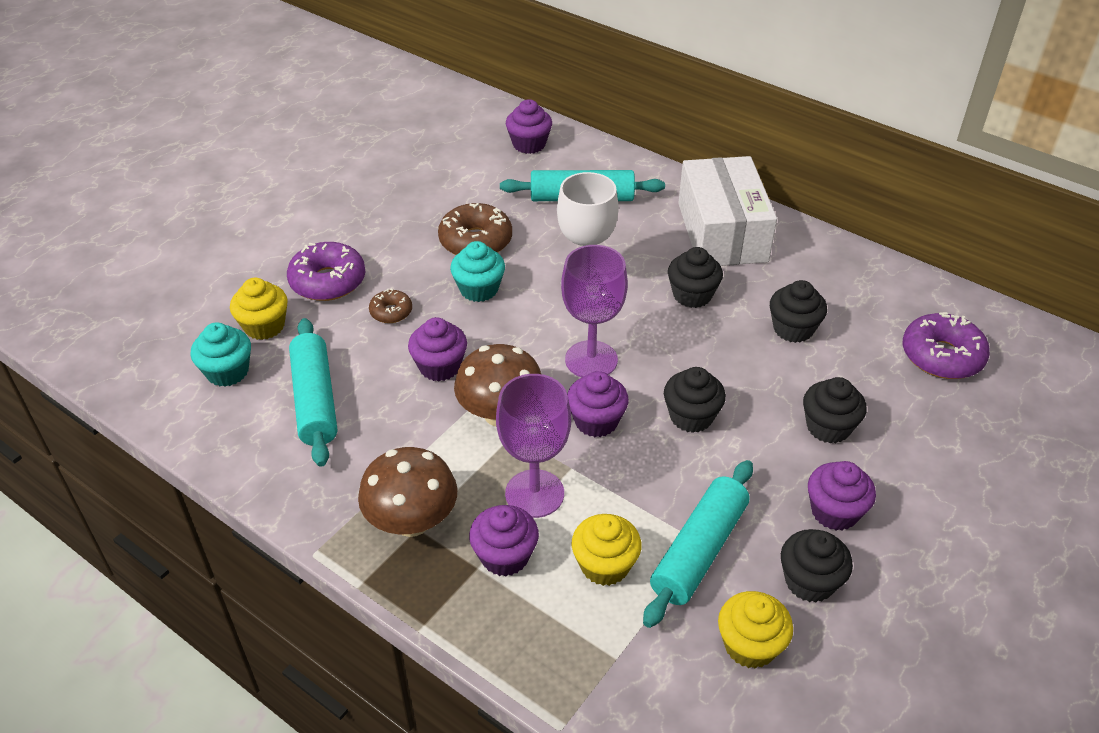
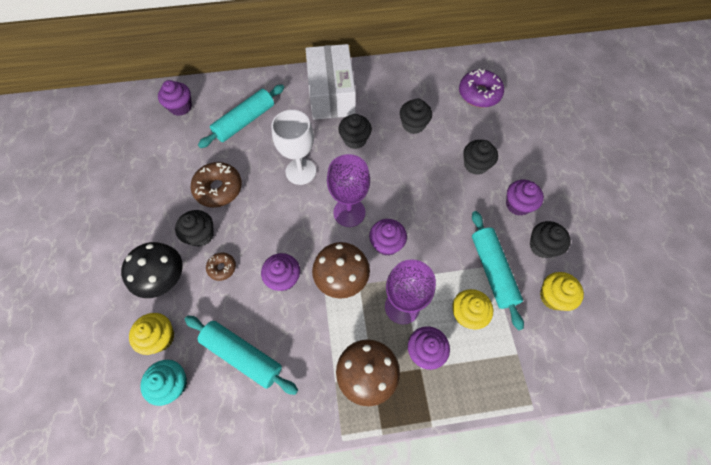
camera: 45 degrees left, 20 degrees up
(328, 281) = (164, 278): purple donut -> black mushroom
(479, 289) = (253, 216): turquoise cupcake -> none
(691, 416) = (421, 206): black cupcake -> black cupcake (201, 235)
(722, 232) = (331, 93): white box -> white box turned 45 degrees clockwise

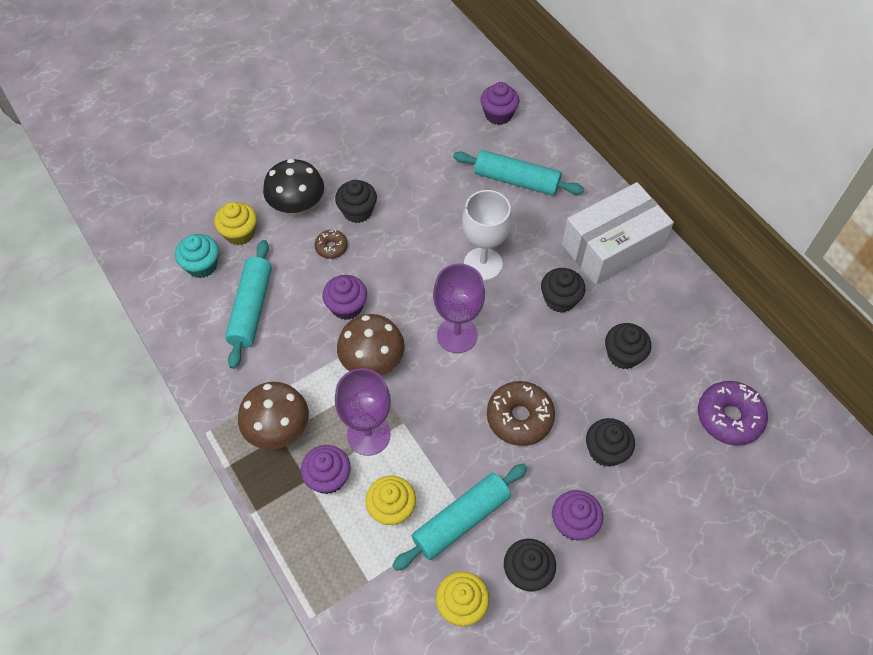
camera: 65 degrees right, 5 degrees down
(218, 189) = (418, 199): brown donut -> brown donut (519, 417)
(386, 244) = (437, 389): purple cupcake -> none

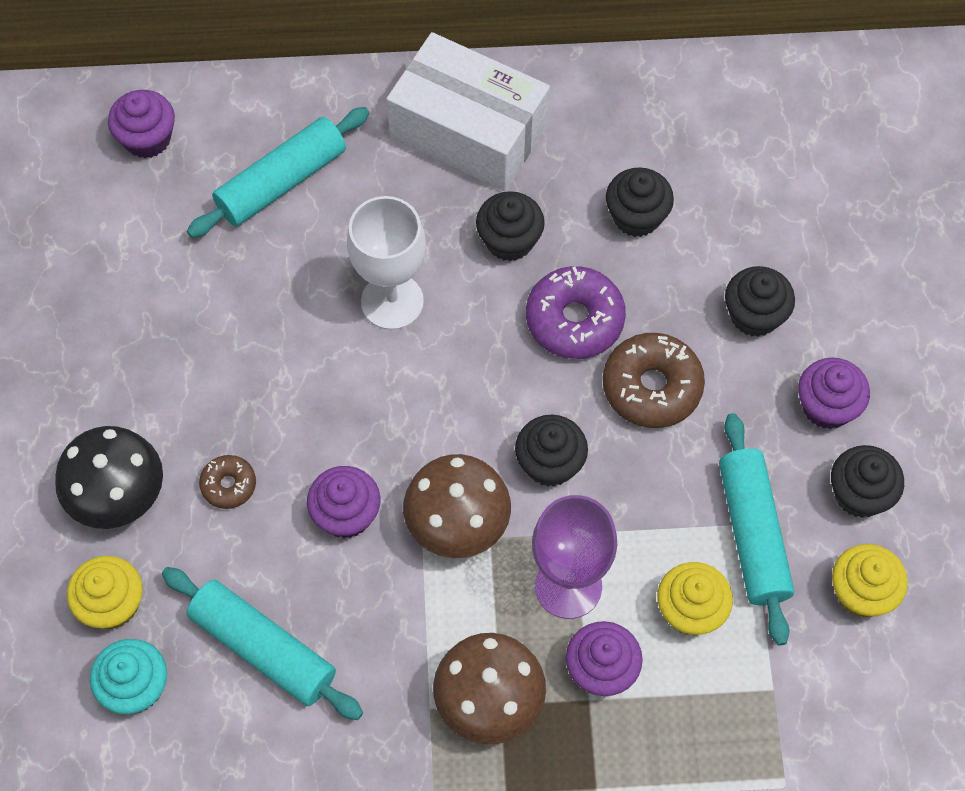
camera: 60 degrees left, 5 degrees up
(357, 211) = (188, 417): black cupcake -> black cupcake (550, 463)
(457, 335) = (484, 395): purple goblet -> none
(612, 246) = (468, 131): white box -> white box turned 60 degrees counterclockwise
(729, 417) = (788, 155): purple donut -> purple donut (574, 320)

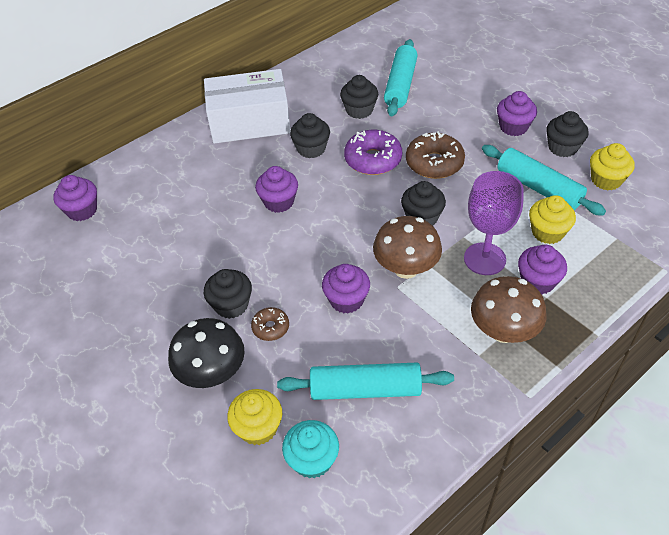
camera: 35 degrees left, 15 degrees down
(281, 182) = (174, 188): turquoise rolling pin -> turquoise rolling pin (400, 85)
(392, 301) = (279, 202): white goblet -> purple cupcake
(754, 315) = (447, 115): black cupcake -> black cupcake (231, 305)

